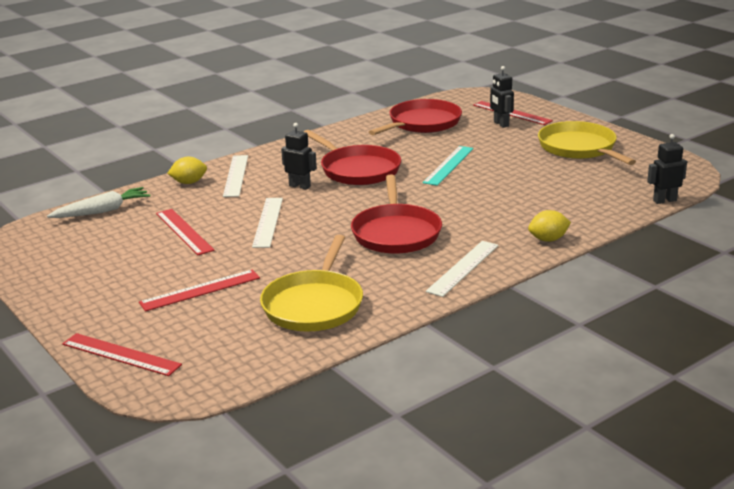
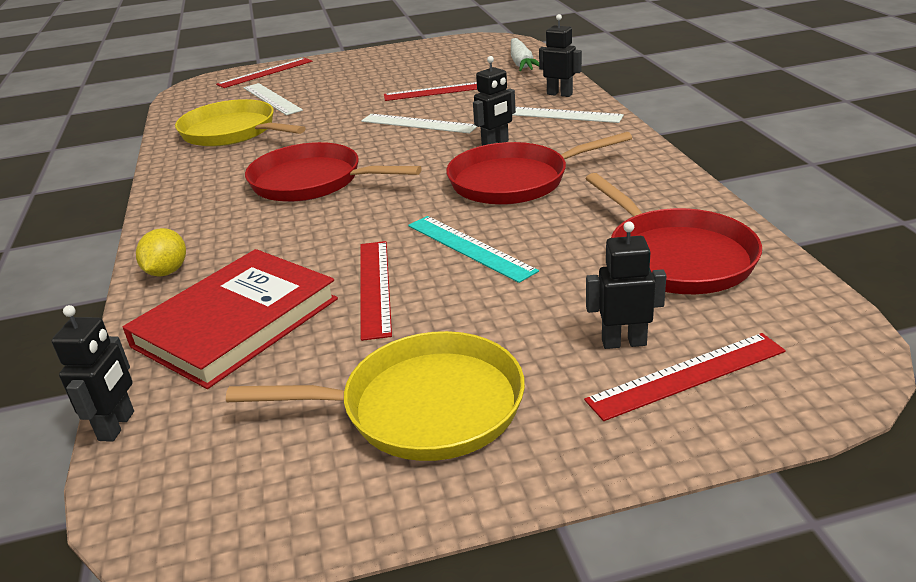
camera: 115 degrees right, 5 degrees up
(189, 182) = (559, 94): yellow lemon -> black robot
(200, 290) = (319, 95): red ruler -> red ruler (374, 287)
(463, 268) = (189, 205): white ruler -> white ruler (272, 99)
(570, 201) = (236, 322): none -> red book

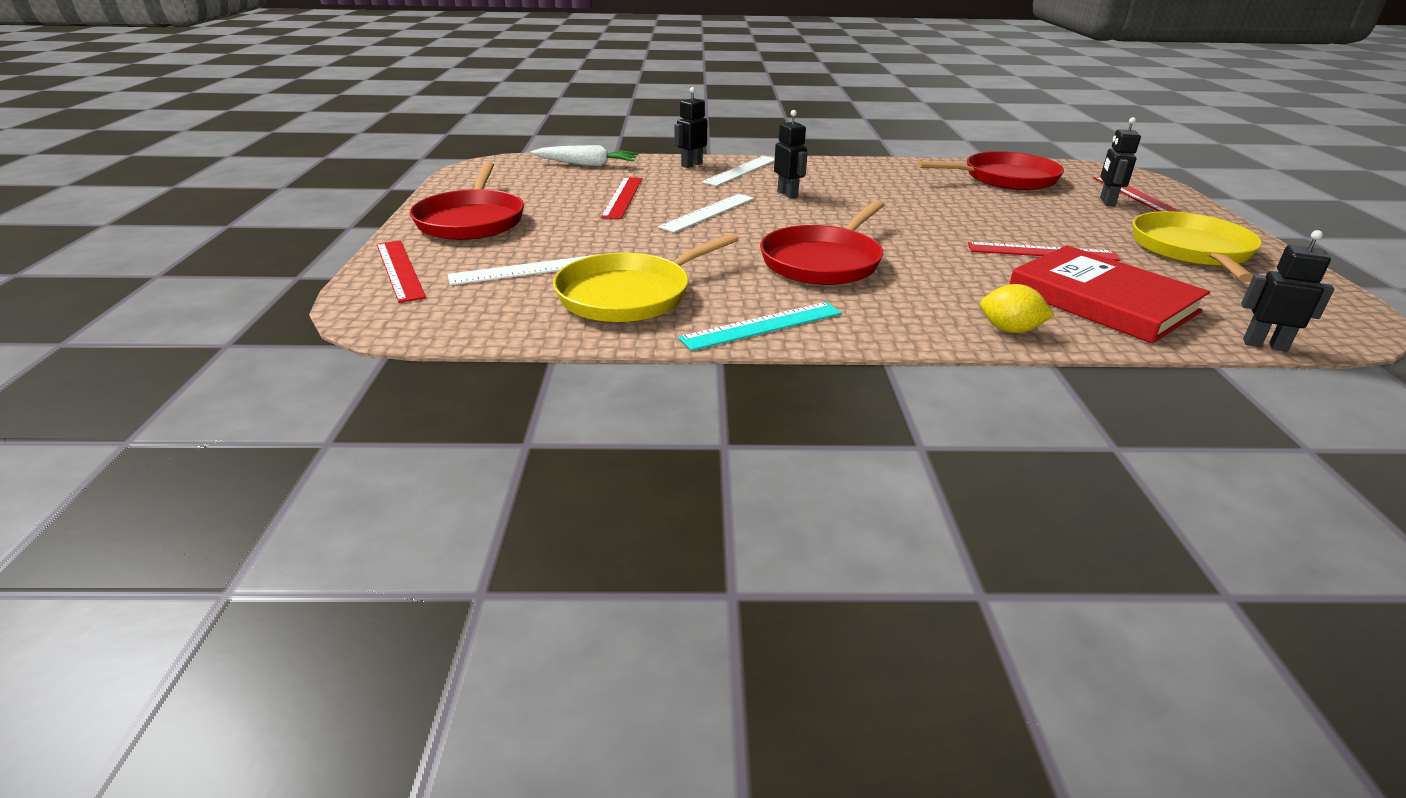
camera: 80 degrees left, 0 degrees up
(469, 247) = (982, 221): turquoise ruler -> turquoise ruler (762, 326)
(514, 181) = (869, 197): red pan -> red pan (471, 220)

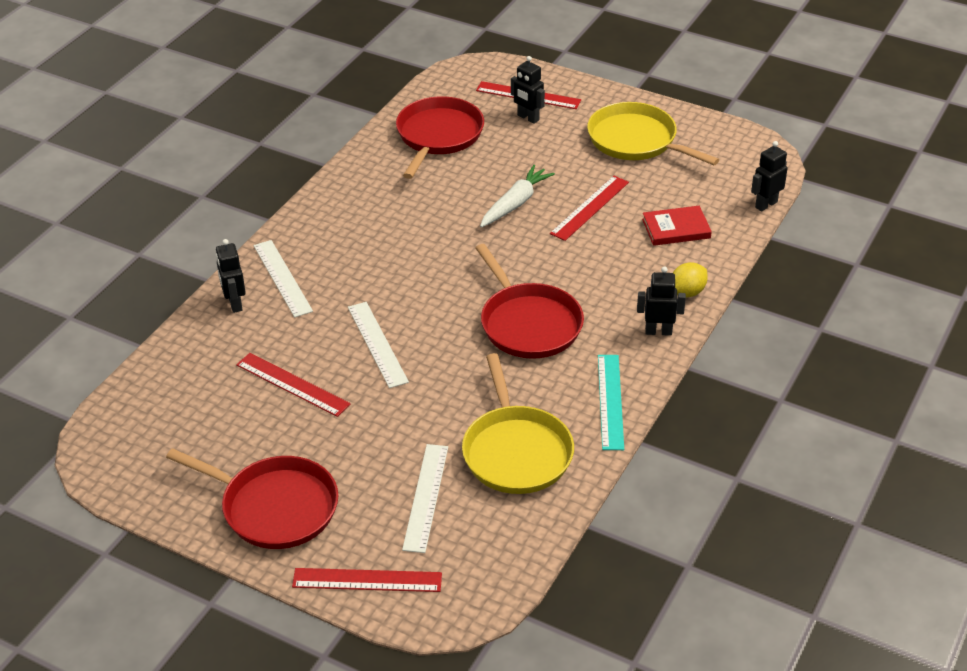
camera: 60 degrees left, 10 degrees up
(586, 164) = (166, 378): white carrot -> white carrot (515, 203)
(788, 194) = (371, 277): black robot -> black robot (658, 331)
(1102, 300) = (676, 229): red book -> red book, size x0.55

